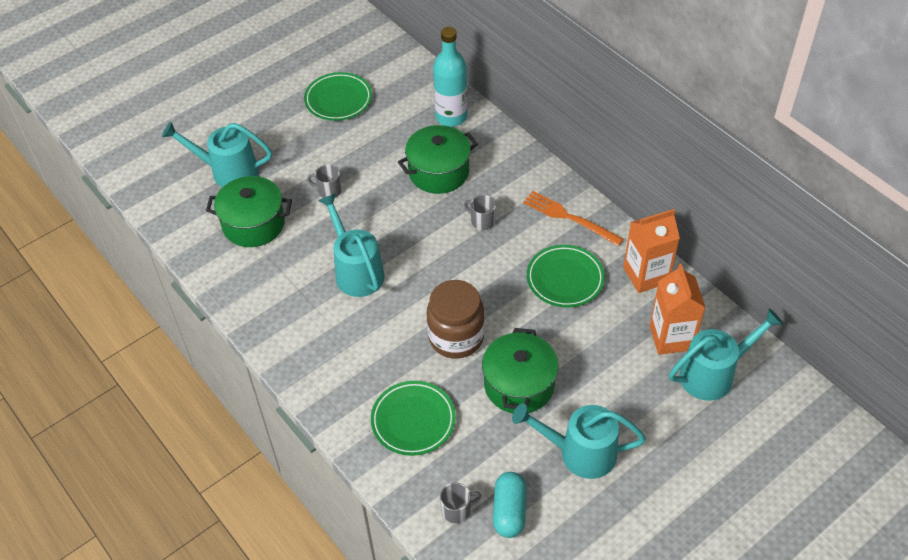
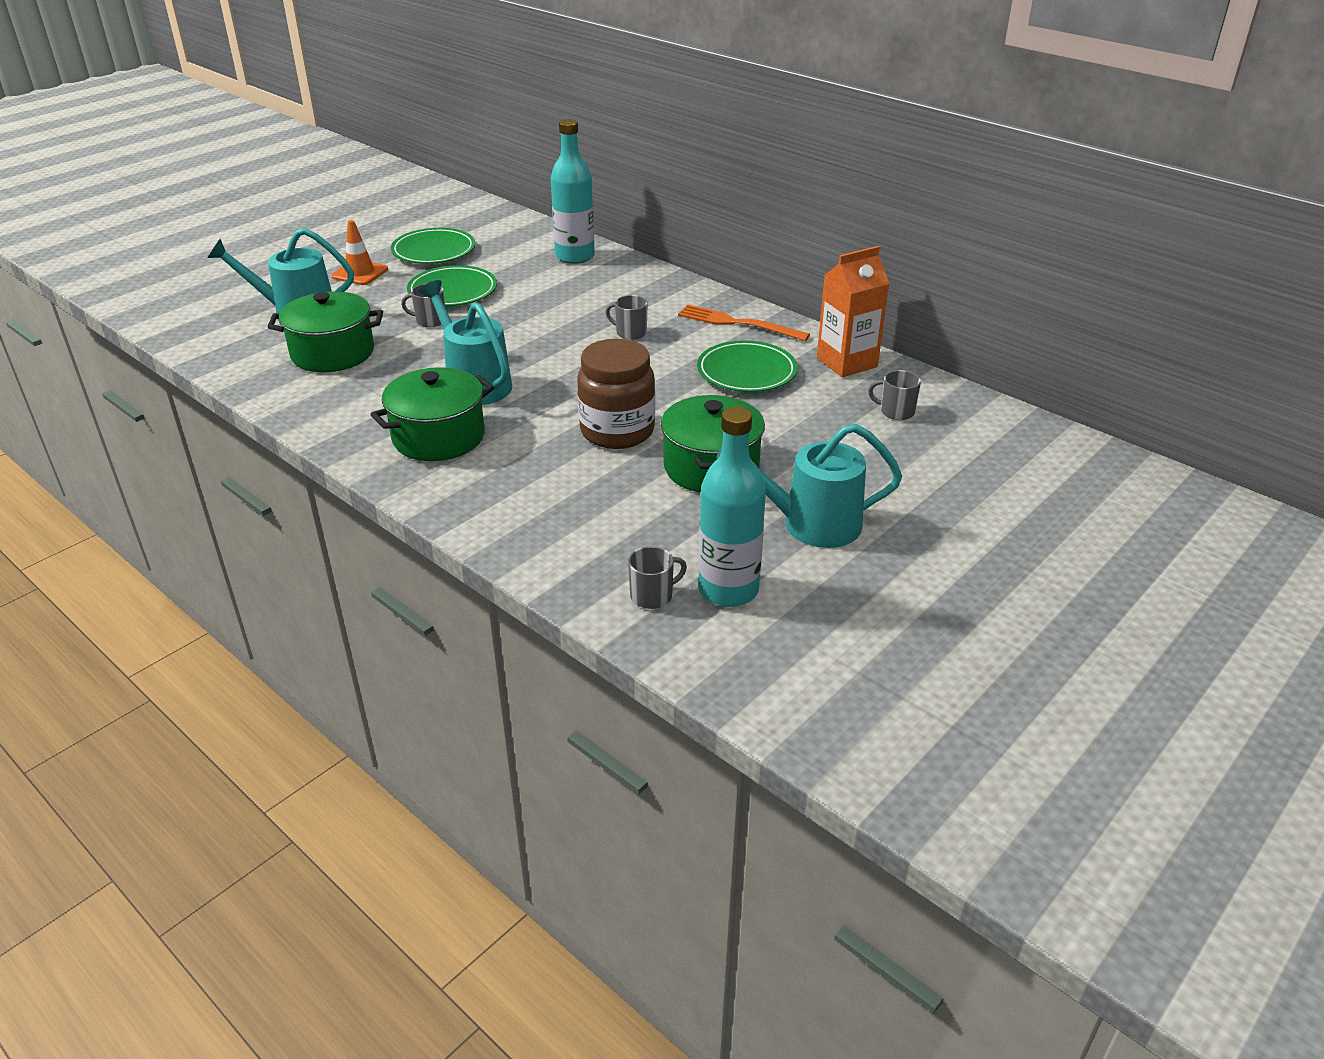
camera: 10 degrees left, 15 degrees down
(278, 124) = (360, 273): none -> orange traffic cone
(413, 420) = (573, 512): green plate -> green plate (452, 291)
(439, 172) = (567, 298): green pot -> green pot (438, 437)
(509, 511) = (728, 590): turquoise capsule -> turquoise bottle
(671, 337) = (896, 411): orange carton -> grey mug
(713, 374) = (961, 438): turquoise watering can -> none

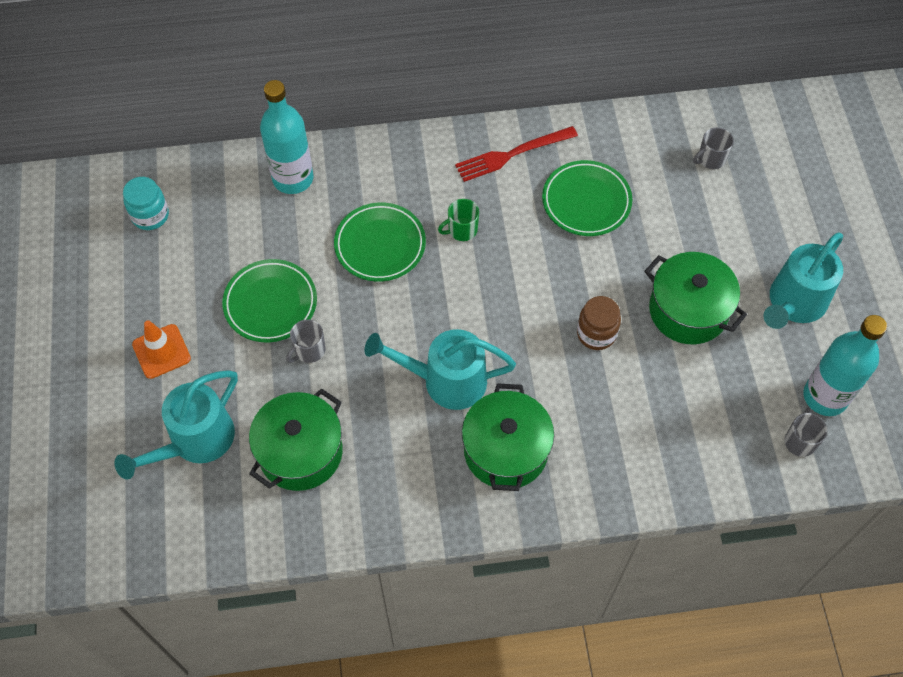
camera: 50 degrees left, 25 degrees up
(434, 251) = (174, 271): green plate -> green plate (380, 245)
(469, 227) = (150, 215): none -> turquoise jar
(617, 431) = (596, 333): brown jar -> brown jar, size x0.61
(630, 333) = (461, 230): grey mug -> green mug
(738, 323) = (512, 154): orange fork -> red fork
(846, 362) = (626, 135): orange carton -> none

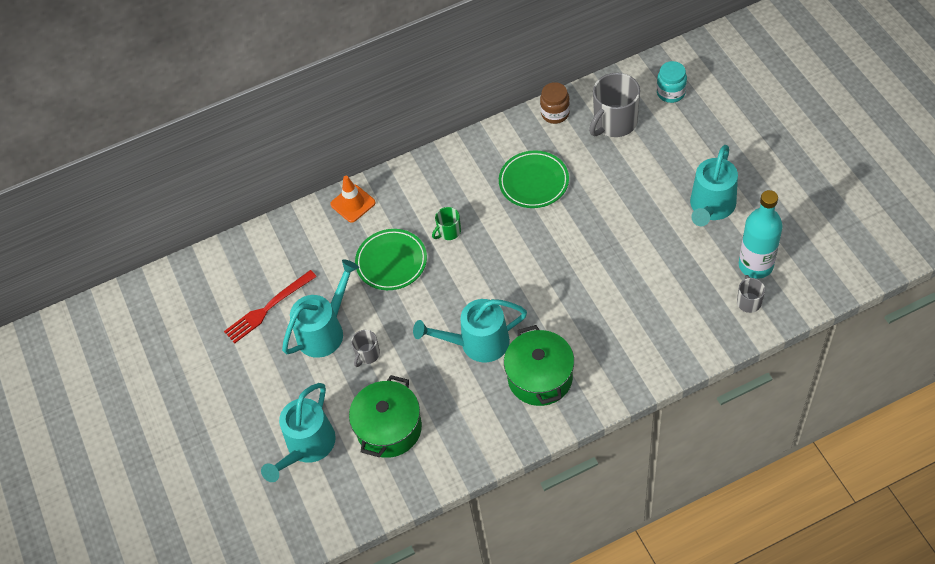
camera: 10 degrees left, 5 degrees down
(150, 215) = (207, 296): turquoise jar -> turquoise jar (670, 93)
(161, 351) = (256, 391): orange traffic cone -> orange traffic cone (353, 203)
(270, 303) = (325, 330): green plate -> turquoise watering can
(293, 178) = (306, 234): turquoise bottle -> none
(512, 154) = (466, 165): red fork -> red fork (268, 308)
(596, 333) = (575, 274): brown jar -> brown jar (555, 113)
(688, 310) = (636, 236): green pot -> none
(710, 159) = (614, 123): grey mug -> grey mug, size x1.96

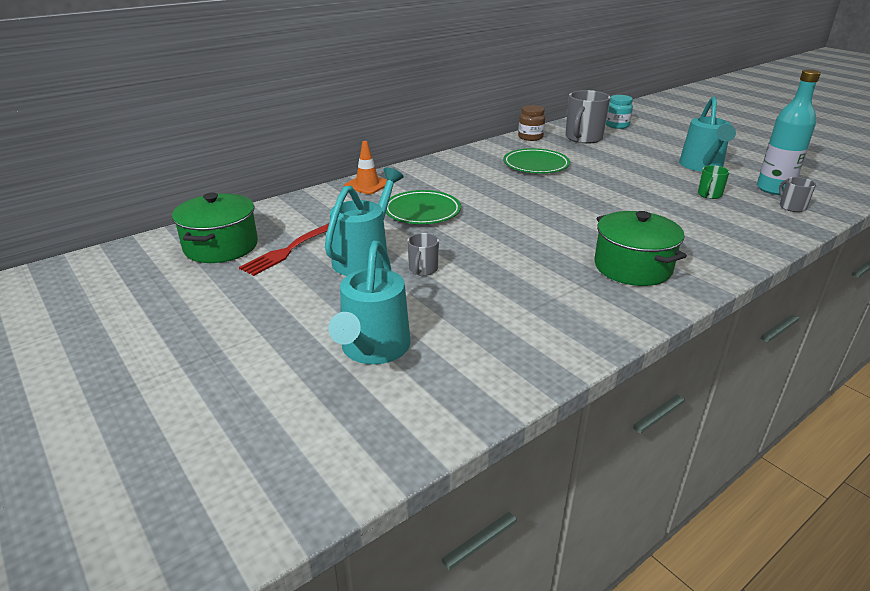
camera: 20 degrees left, 25 degrees down
(389, 428) = (478, 322): green pot -> green pot (221, 246)
(448, 232) = (472, 192): green mug -> green mug (709, 195)
(477, 343) = (545, 251): turquoise watering can -> none

